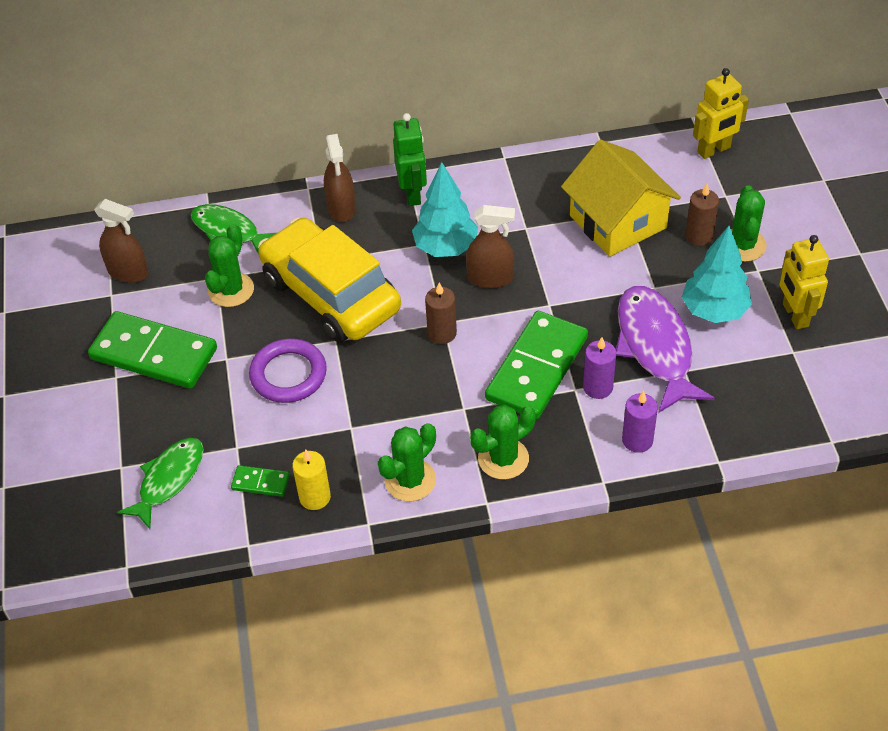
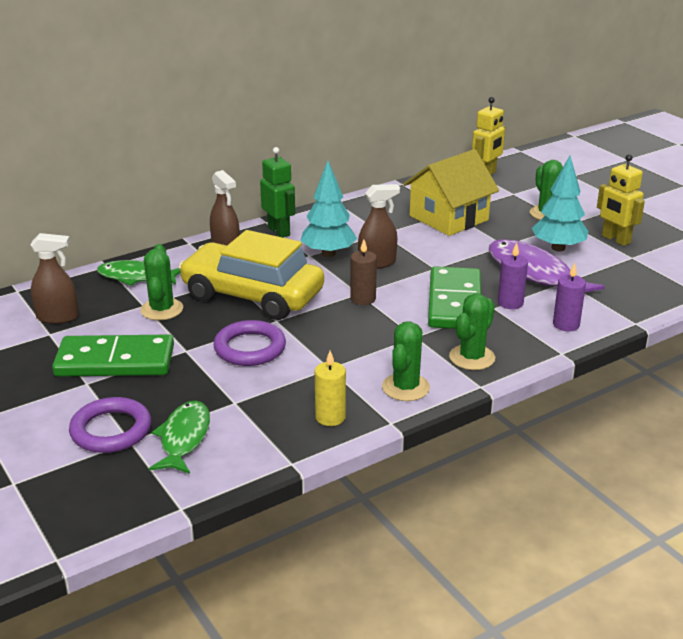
camera: 25 degrees left, 20 degrees down
(110, 448) = (111, 430): none -> purple ring
(260, 482) = (273, 419): green domino -> none
(618, 221) = (448, 218): yellow house -> yellow house turned 75 degrees counterclockwise
(699, 236) = (513, 215): brown candle -> none

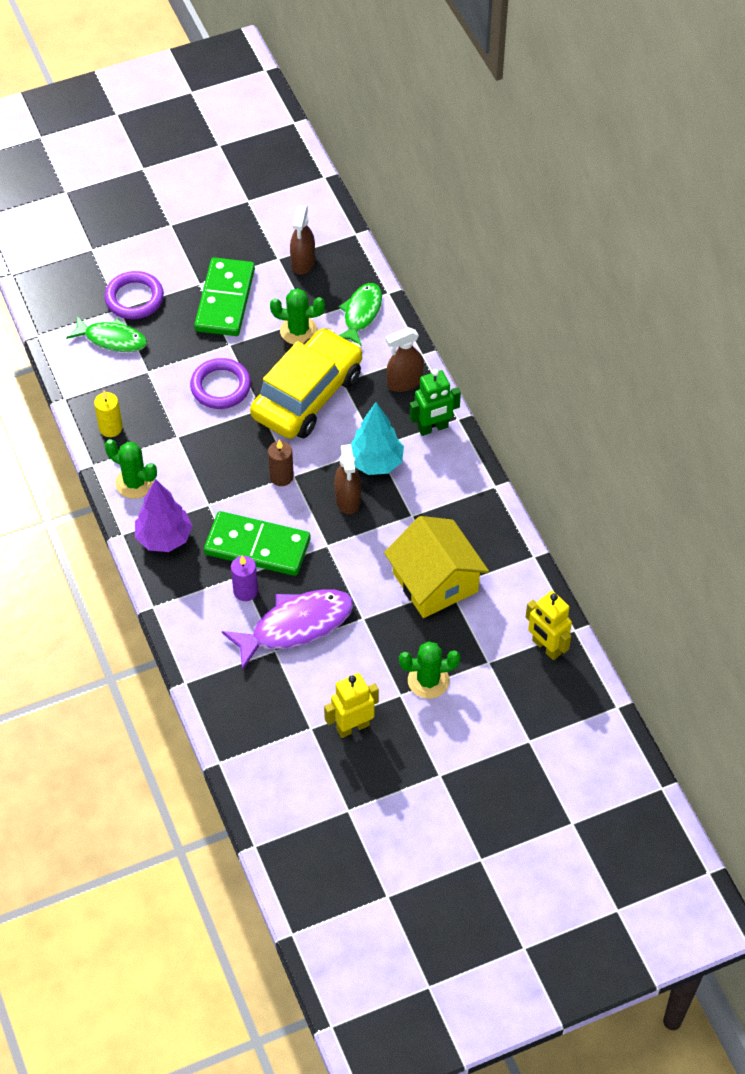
camera: 100 degrees right, 25 degrees up
(472, 357) = (164, 538): green cactus -> purple tree
(558, 248) = (345, 665): turquoise tree -> none
(566, 324) = (197, 624): purple candle -> none

